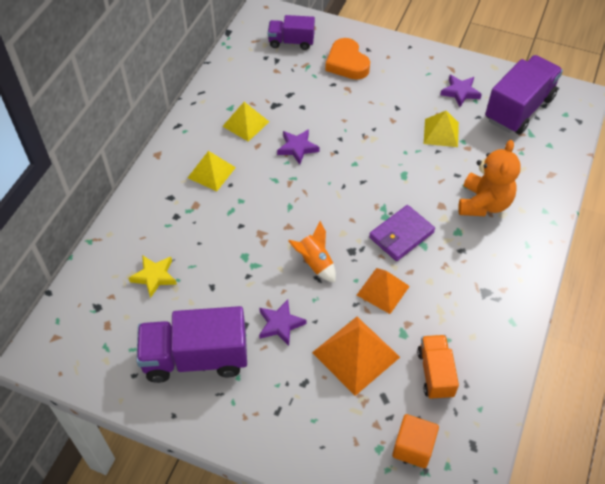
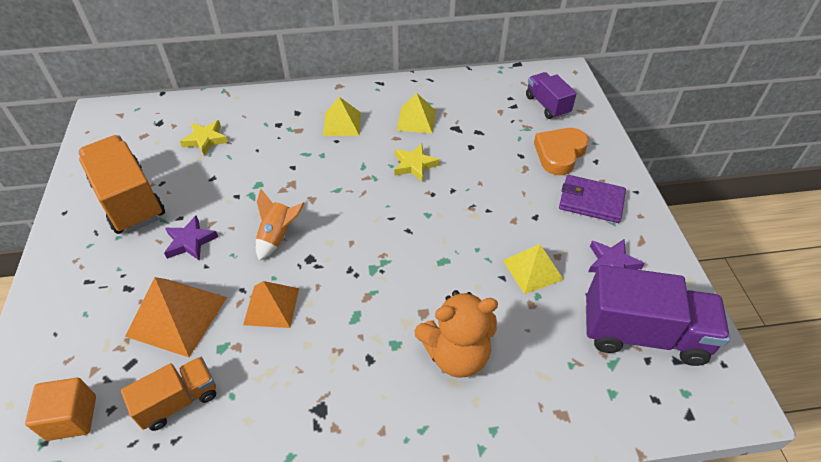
camera: 60 degrees right, 5 degrees down
(196, 358) = (129, 200): purple truck -> orange truck
(297, 148) = (414, 165): purple star -> yellow star
(401, 235) = (356, 292): purple wallet -> purple wallet (591, 201)

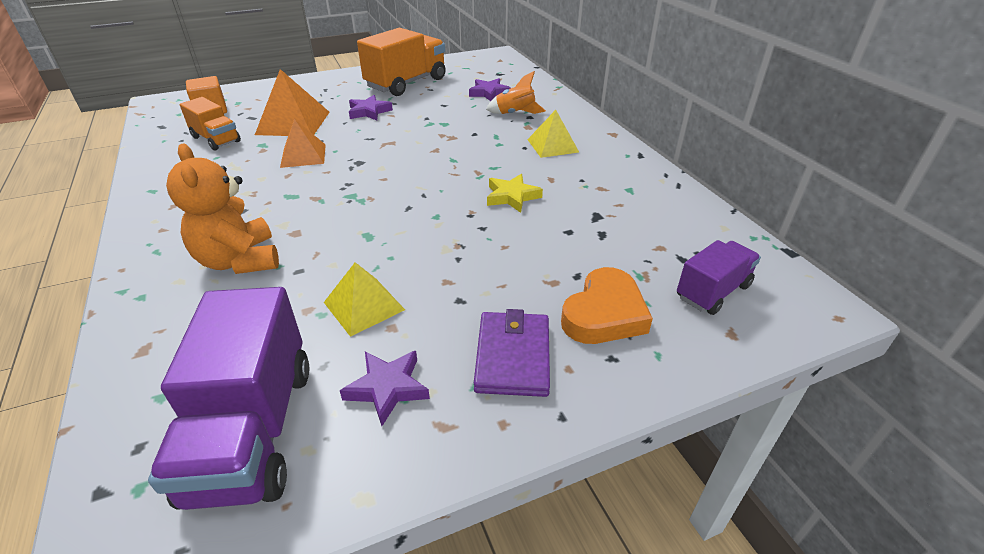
camera: 75 degrees right, 10 degrees down
(205, 140) = (489, 93): yellow star -> purple star
(278, 236) = (383, 143): orange rocket -> orange rocket (515, 113)
(416, 120) = (591, 186): yellow pyramid -> none
(559, 154) = (604, 314): orange heart -> orange heart turned 105 degrees clockwise

